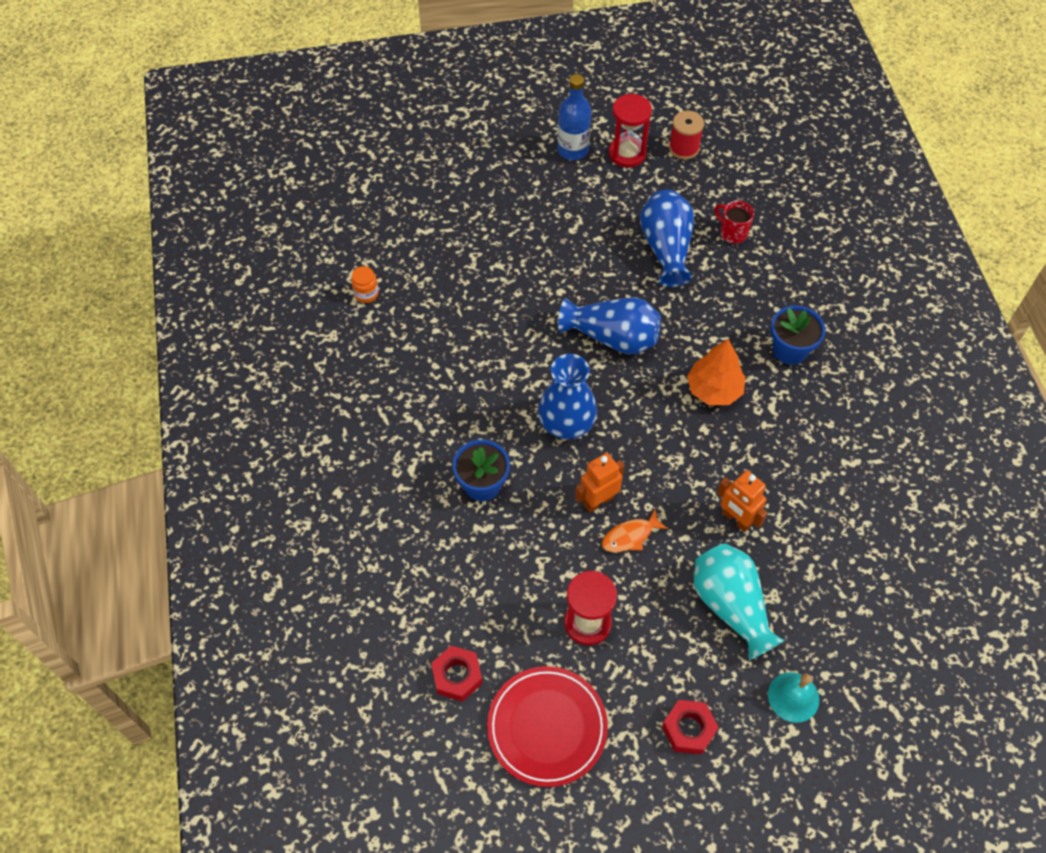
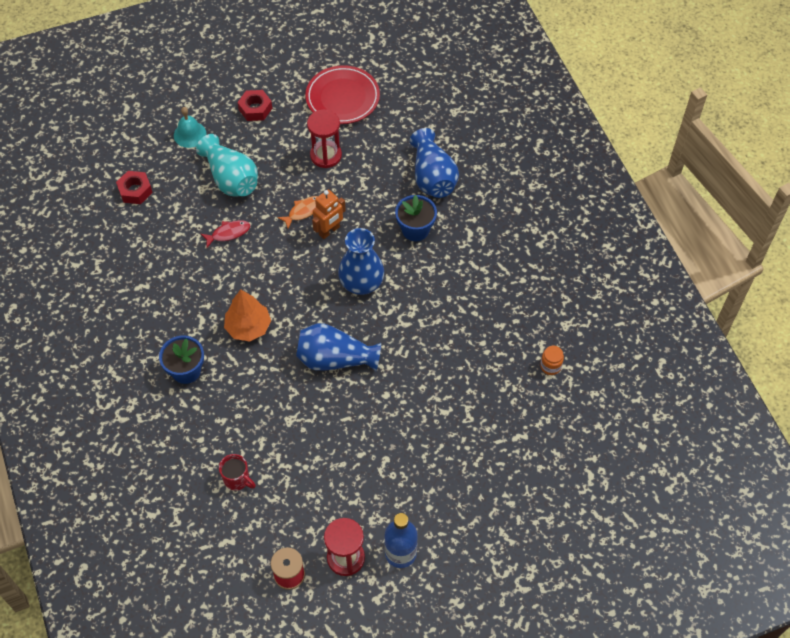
camera: 170 degrees right, 0 degrees up
(457, 676) = (404, 115): red nut -> red nut (135, 191)
(666, 248) = (297, 453): blue vase -> blue vase (432, 177)
(736, 519) = (228, 233): orange robot -> red fish

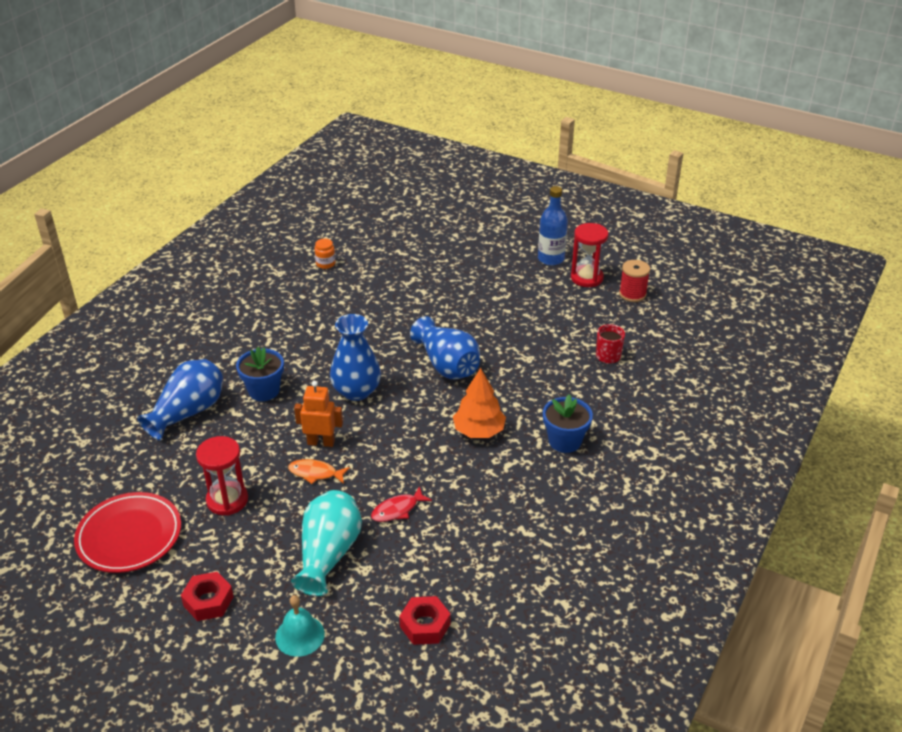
camera: 130 degrees left, 20 degrees down
(228, 233) = (397, 510): red fish -> red fish turned 60 degrees counterclockwise

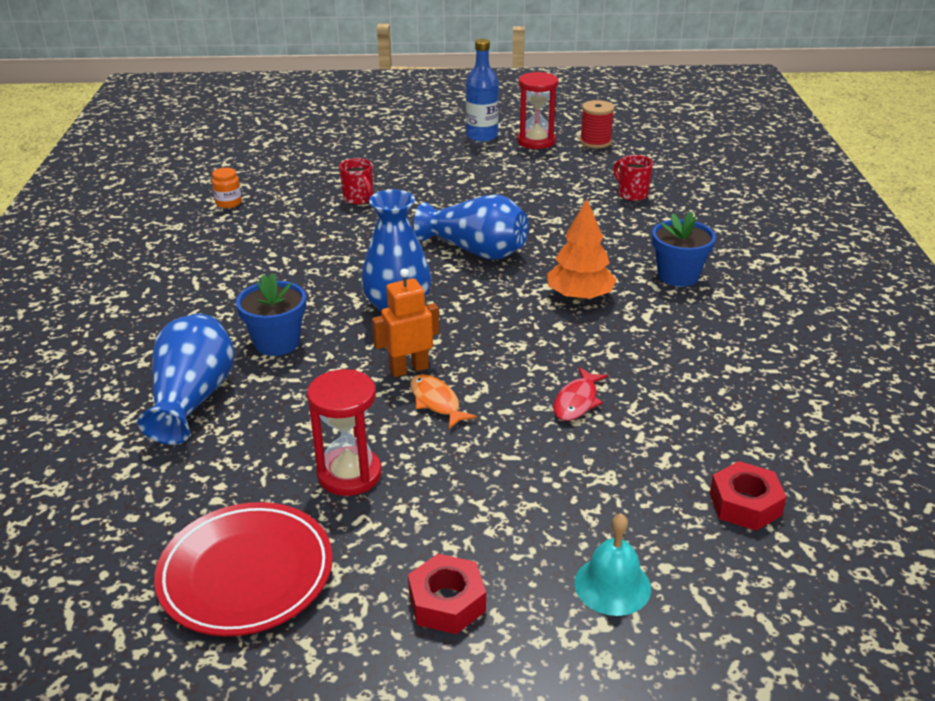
camera: 30 degrees left, 5 degrees down
(315, 473) = (436, 402): orange fish -> orange fish turned 75 degrees clockwise
(328, 554) = (547, 479): turquoise vase -> none
(410, 290) = (359, 199): none -> red mug

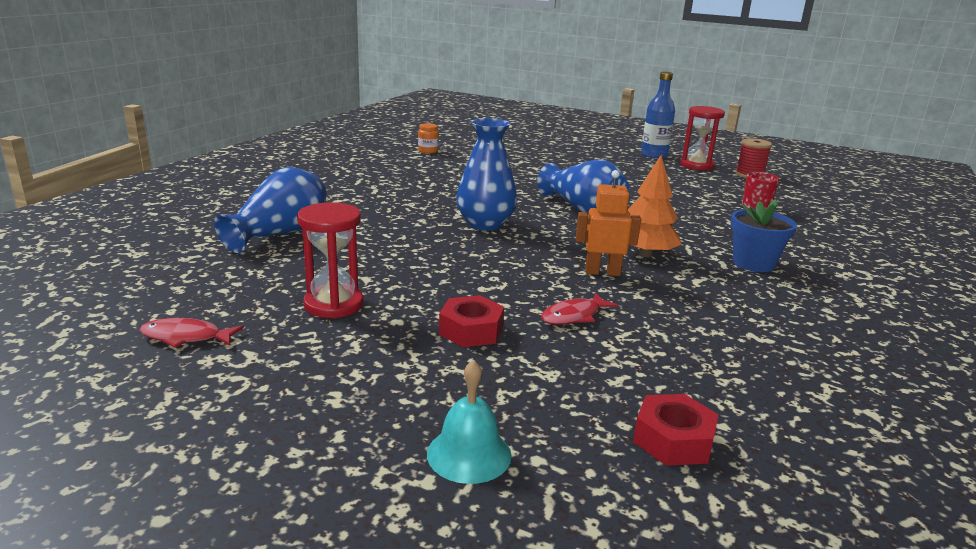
camera: 25 degrees right, 10 degrees down
(246, 574) = (186, 337): red plate -> red fish
(277, 342) = (374, 221): blue flower pot -> none
(359, 199) = (521, 167): red mug -> none
(409, 369) = (452, 259): orange robot -> orange robot (602, 272)
(436, 402) = (452, 283): orange fish -> none
(447, 602) = (308, 410): red nut -> red nut (471, 330)

